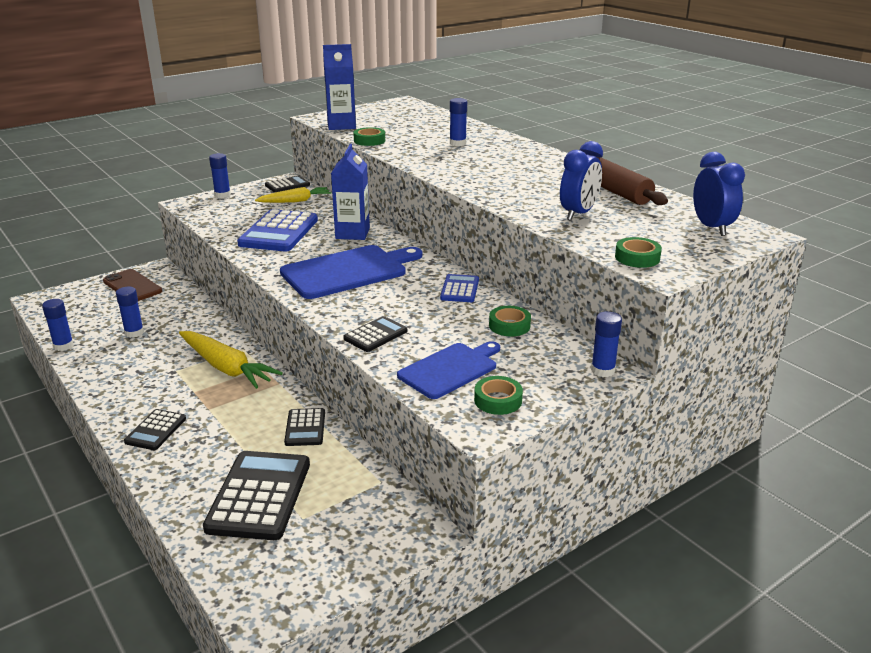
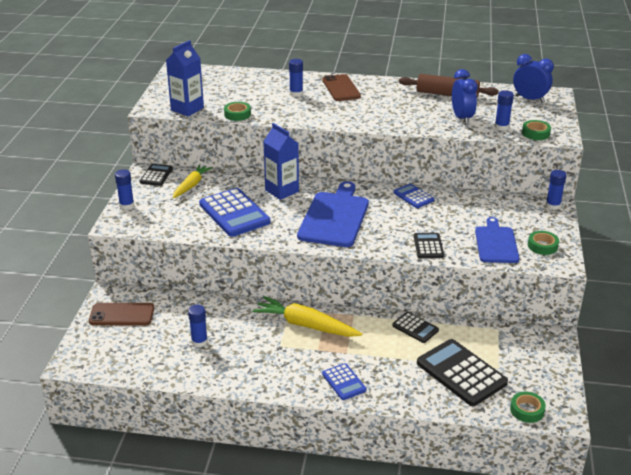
camera: 45 degrees left, 5 degrees up
(63, 346) = (170, 379): blue glue stick -> blue glue stick (501, 127)
(156, 430) = (344, 382): black calculator -> blue calculator
(226, 368) = (306, 325): yellow carrot -> yellow carrot turned 150 degrees counterclockwise
(509, 326) = (475, 205): green tape -> green tape (527, 410)
(510, 152) = (341, 88): none -> brown phone

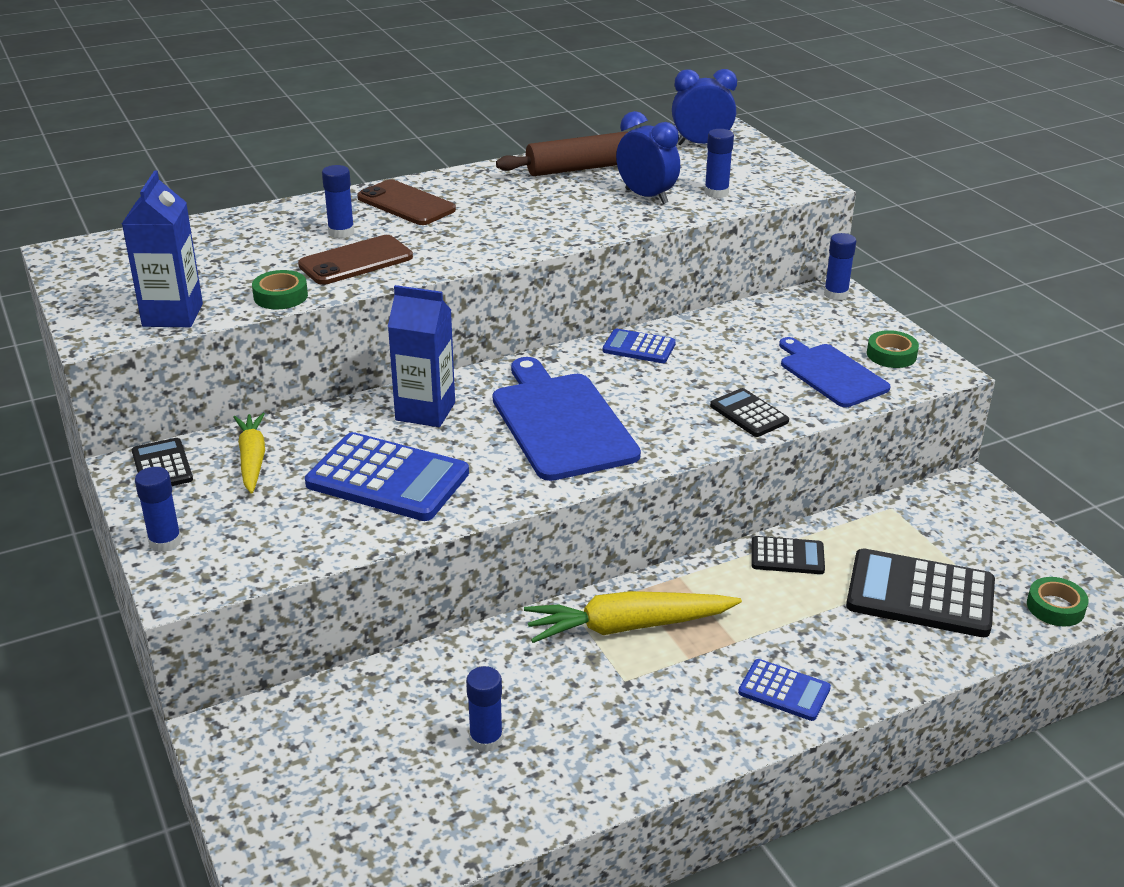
camera: 35 degrees left, 0 degrees up
(122, 315) = (289, 760): brown phone -> brown phone (356, 261)
(535, 133) = (771, 188): green tape -> none

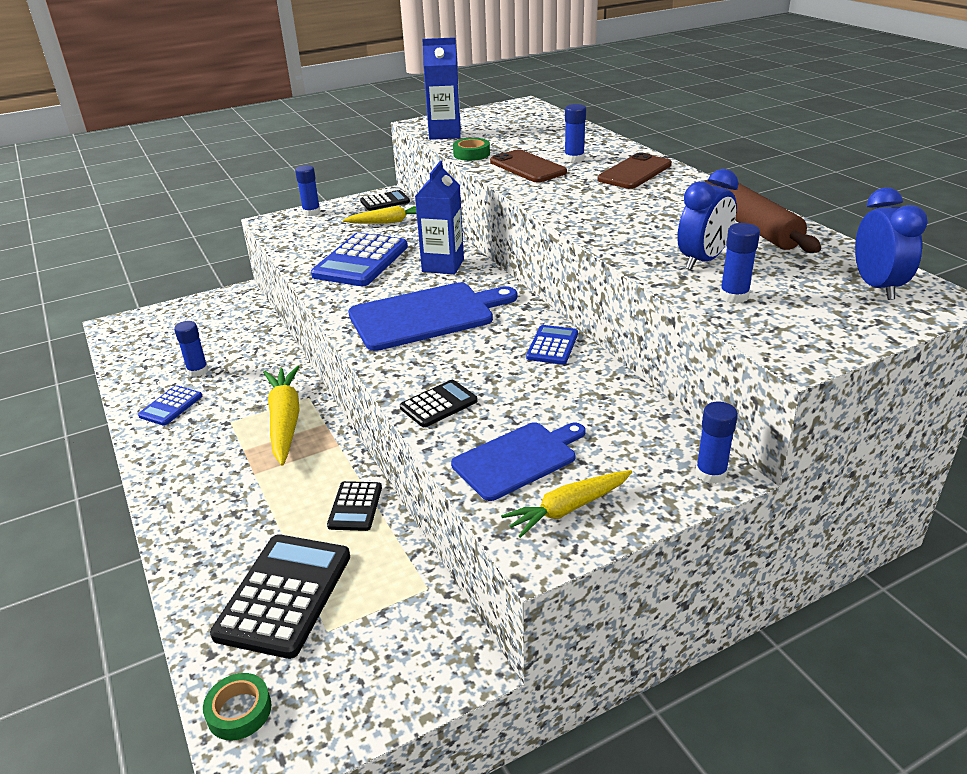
camera: 90 degrees right, 0 degrees up
(784, 691) = (191, 497): blue calculator -> blue calculator (171, 406)
(891, 355) = (568, 509): green tape -> yellow carrot

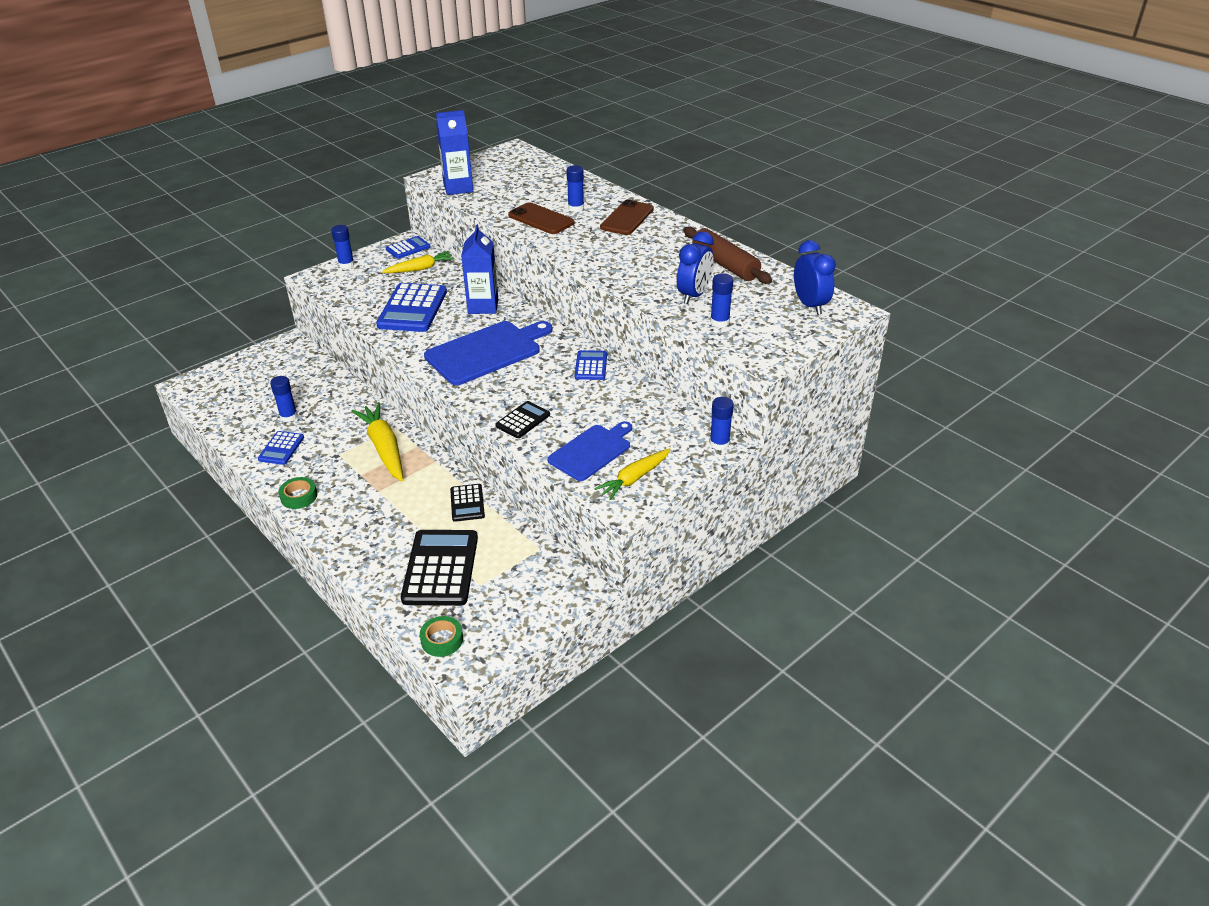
camera: 15 degrees left, 5 degrees up
(385, 201) = (408, 248): black calculator -> blue calculator
(471, 154) = (490, 208): green tape -> green tape (299, 496)

